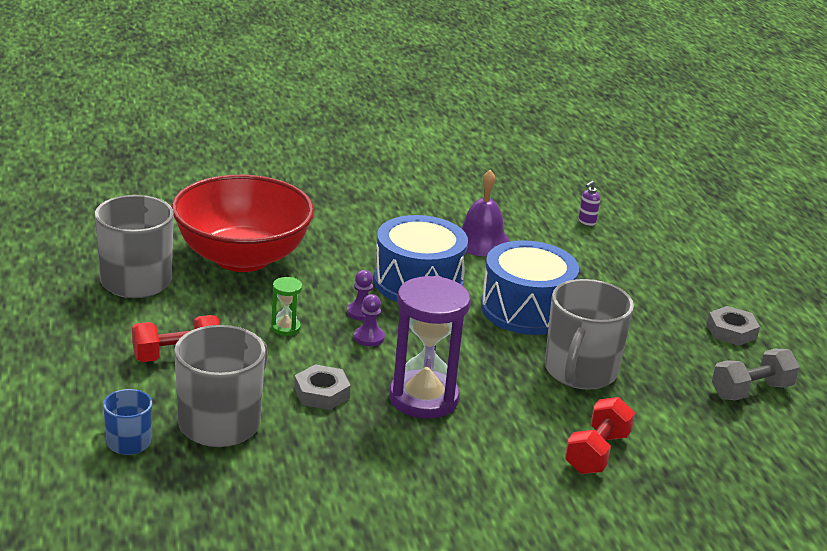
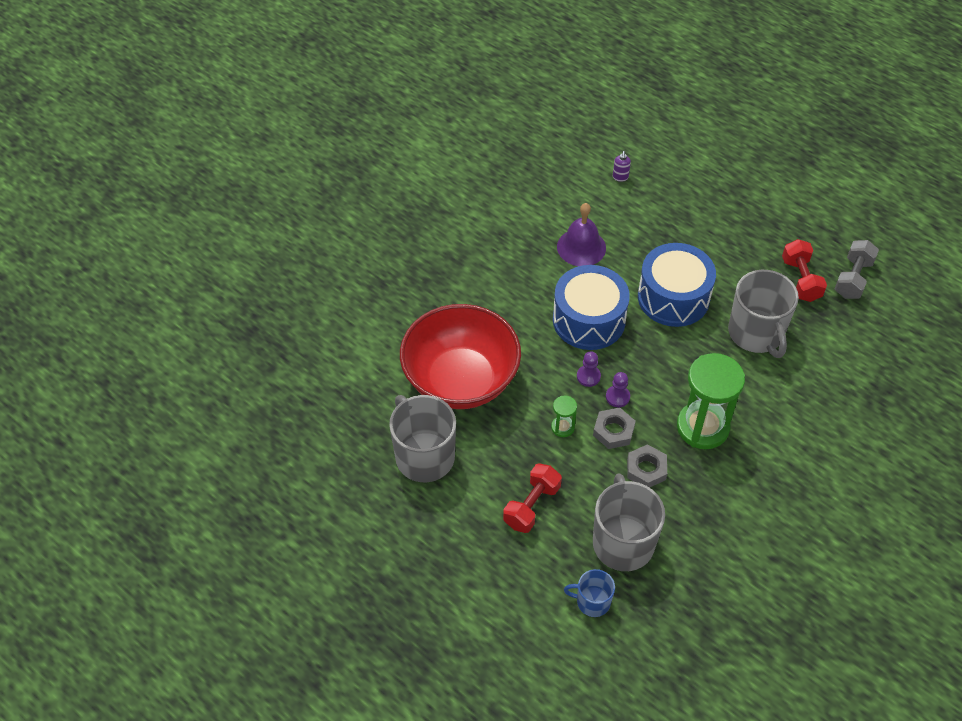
camera: 35 degrees left, 25 degrees up
(423, 398) = (702, 427): purple hourglass -> green hourglass
(597, 453) = (830, 398): red dumbbell -> red dumbbell (801, 279)
(731, 331) = (796, 229): grey nut -> grey nut (613, 431)

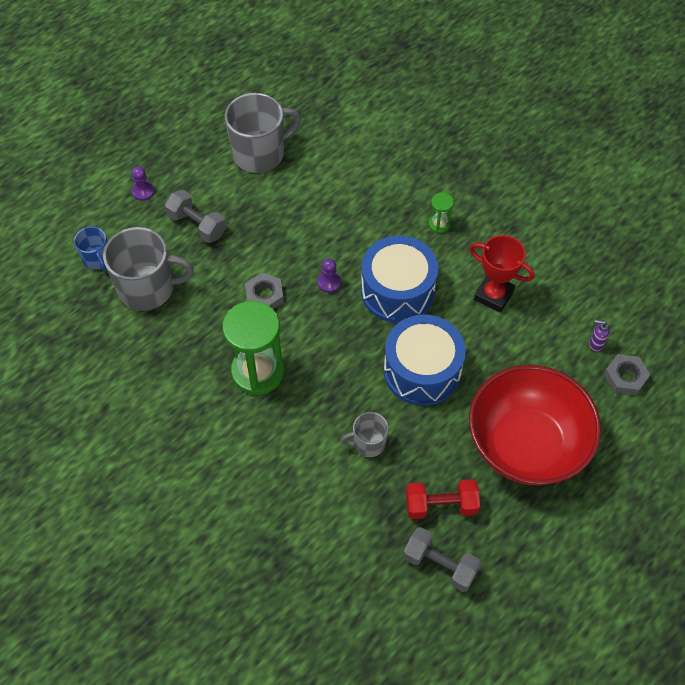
camera: 95 degrees right, 5 degrees up
(461, 380) = (336, 184): red bowl -> red bowl (526, 444)
(531, 506) = (197, 225): red dumbbell -> grey dumbbell
(562, 427) = (274, 256): green hourglass -> green hourglass (439, 224)
(581, 247) = (493, 295): purple bell -> red trophy
(592, 601) = (97, 259): blue mug -> blue mug turned 135 degrees clockwise
(617, 397) = (302, 304): purple pawn -> purple pawn (143, 191)
(646, 469) = (218, 317): grey nut -> grey nut (625, 377)
(756, 333) = (368, 443): grey mug -> grey mug, size x0.53

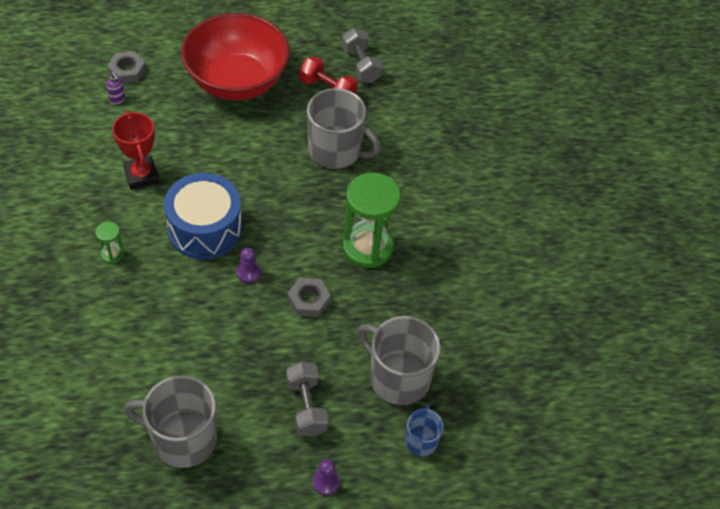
camera: 145 degrees left, 5 degrees down
(368, 443) = (336, 150): grey mug -> grey mug, size x1.90
(422, 371) = (251, 165): blue drum -> none

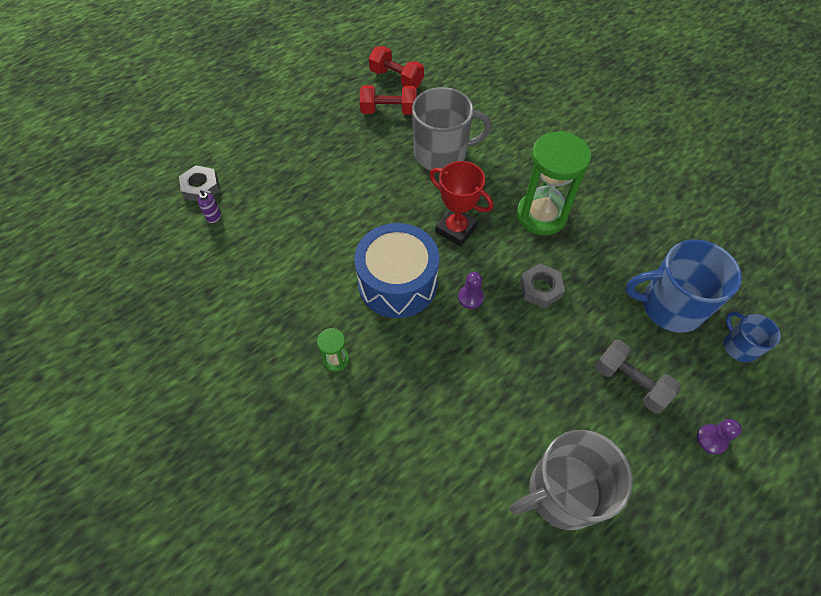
camera: 30 degrees left, 5 degrees up
(141, 175) = (297, 271): red trophy -> red trophy (456, 229)
(237, 82) = (308, 144): red bowl -> none
(361, 65) = (396, 79): grey dumbbell -> red dumbbell
(398, 377) = (670, 306): grey mug -> blue mug

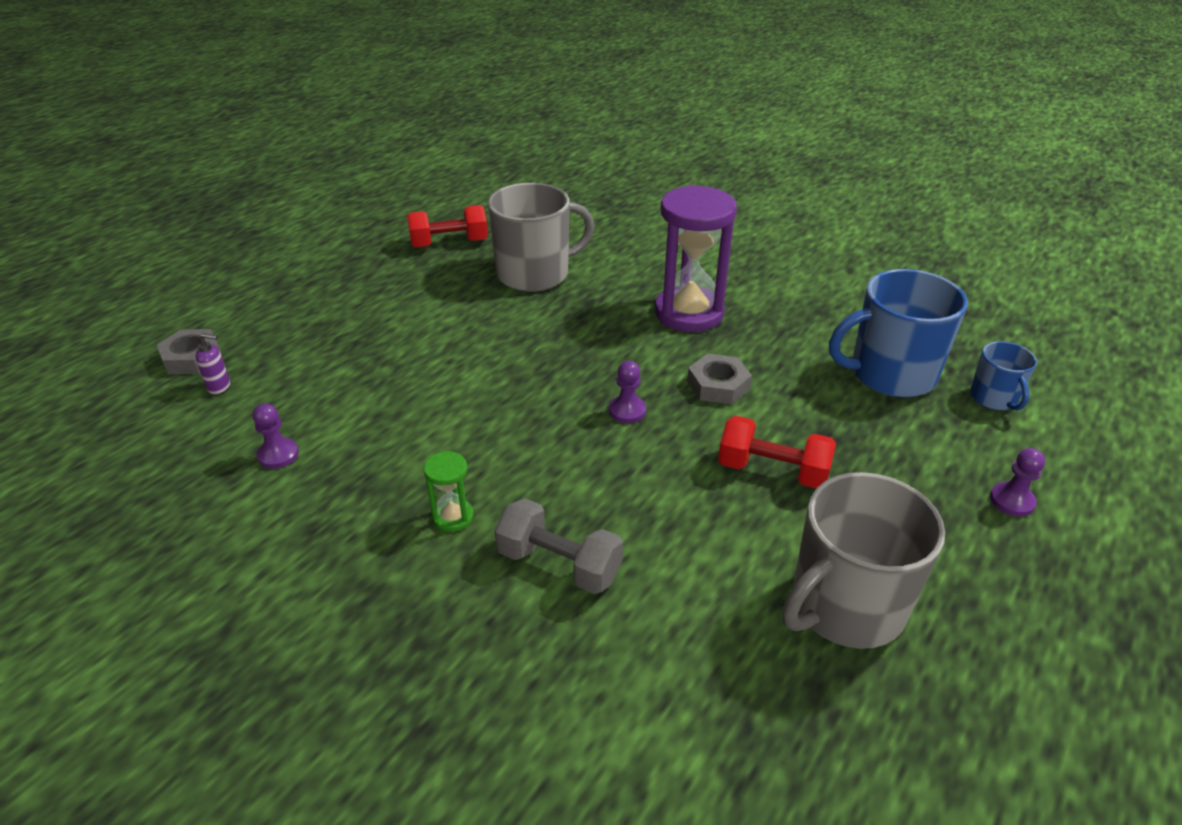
camera: 15 degrees left, 20 degrees down
(241, 283) = (278, 455): none -> purple pawn
(396, 79) = (450, 213): red dumbbell -> red dumbbell (772, 471)
(397, 283) = (518, 413): blue drum -> none
(456, 229) = (581, 344): red trophy -> none
(541, 215) = (688, 313): green hourglass -> purple hourglass
(630, 382) = (878, 461): grey dumbbell -> grey dumbbell (559, 564)
(739, 346) = (994, 398): blue mug -> blue mug turned 150 degrees counterclockwise

